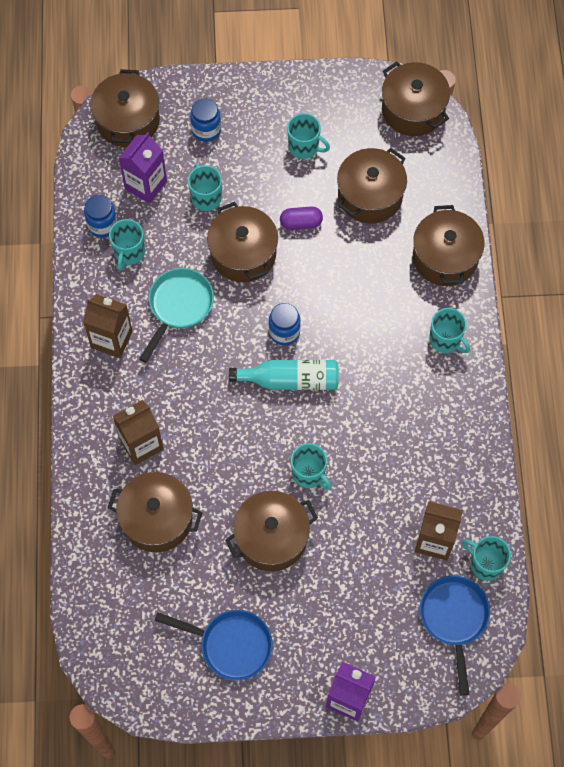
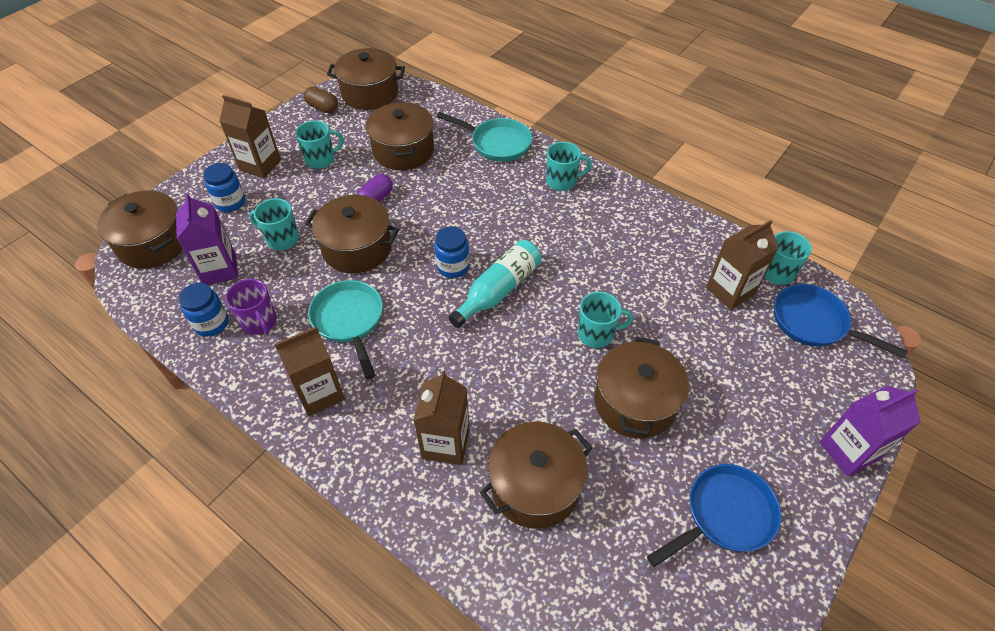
camera: 50 degrees left, 15 degrees down
(129, 253) = (259, 322): turquoise mug -> purple mug
(259, 112) = (260, 165): none -> brown carton
(361, 92) = (322, 108): none -> brown capsule
(445, 257) = (497, 143): brown pot -> turquoise pan

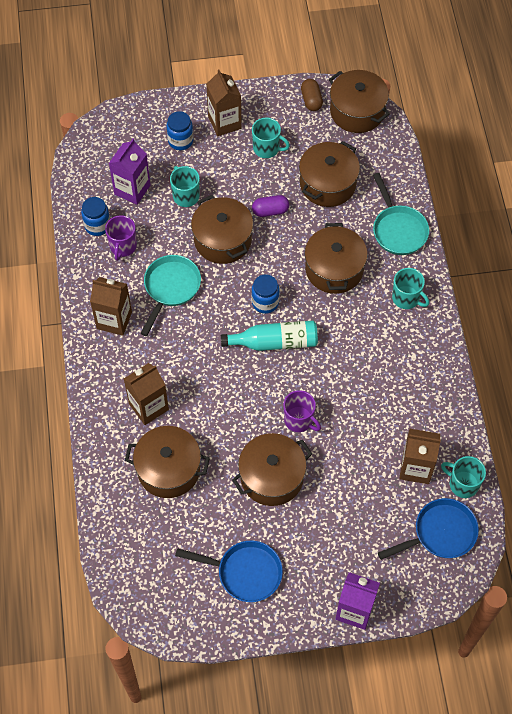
camera: 45 degrees right, 10 degrees up
(153, 243) = (111, 138): brown pot -> brown pot (334, 269)
(596, 334) = (299, 420): turquoise mug -> purple mug
(814, 323) = (440, 533): blue pan -> blue pan turned 75 degrees clockwise

